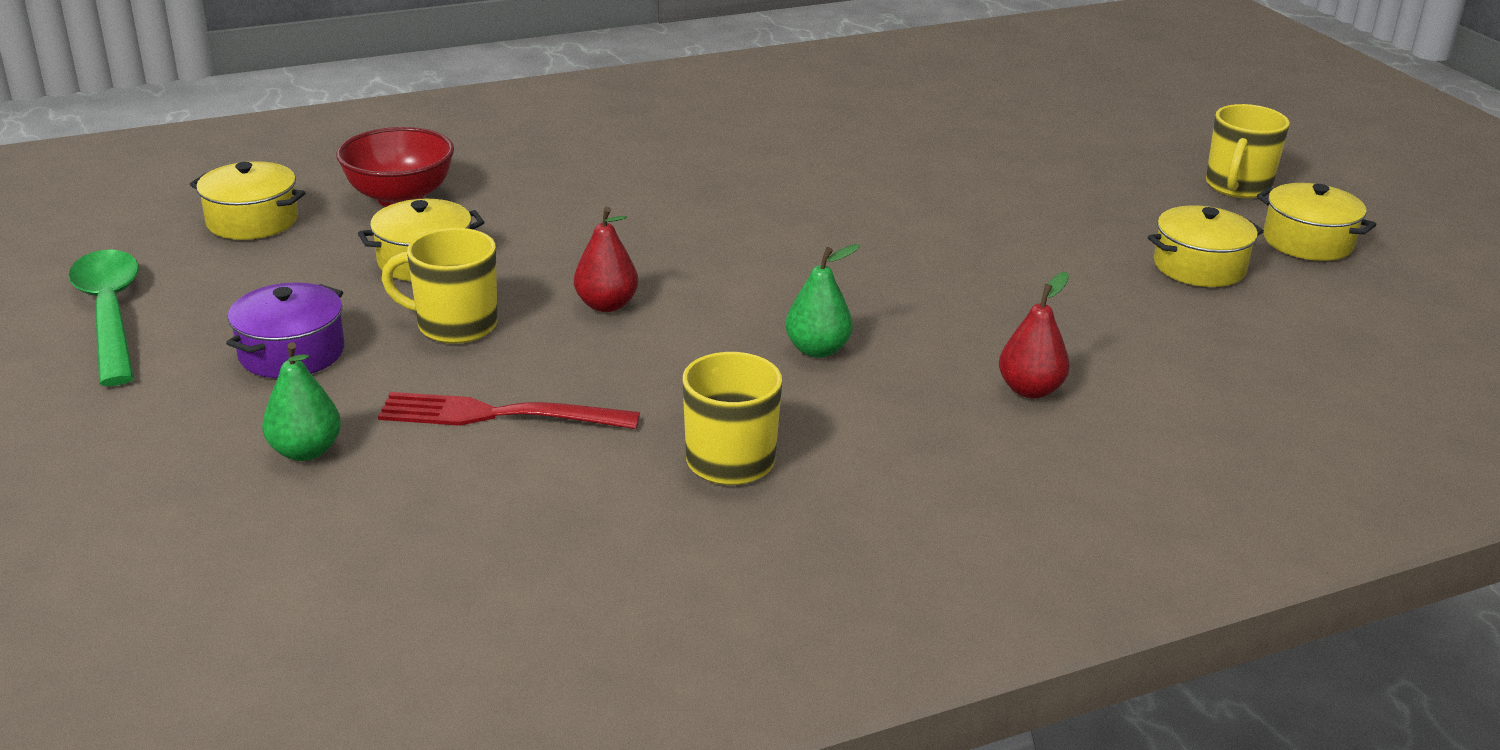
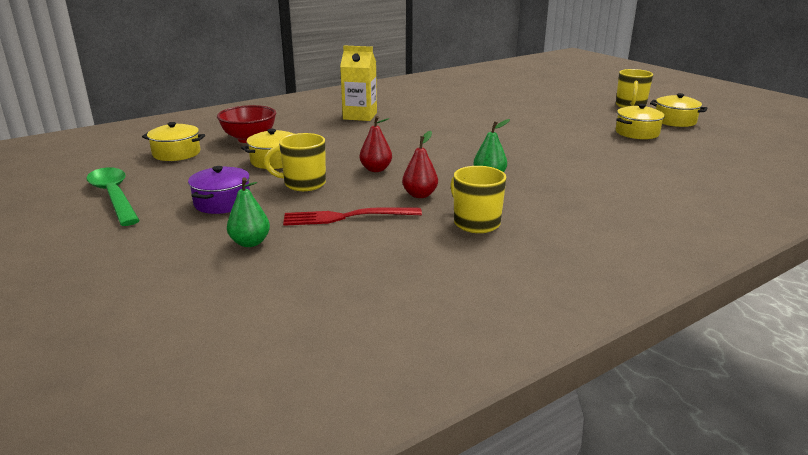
camera: 10 degrees left, 5 degrees down
(642, 157) = (360, 116): none -> yellow carton
(1030, 390) = (598, 182): red pear -> red pear (420, 195)

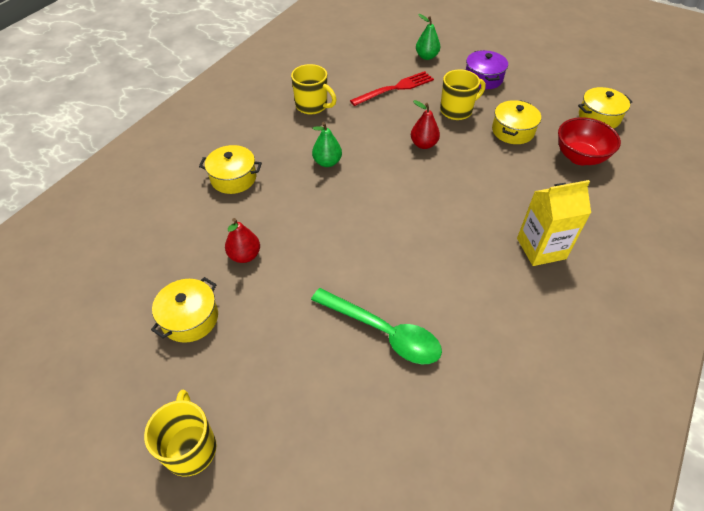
camera: 155 degrees right, 25 degrees up
(114, 196) = (554, 65): green spoon -> green spoon (383, 332)
(420, 195) = (366, 123): red pear -> red pear (245, 256)
(675, 121) = (128, 390): yellow pot -> yellow pot (233, 178)

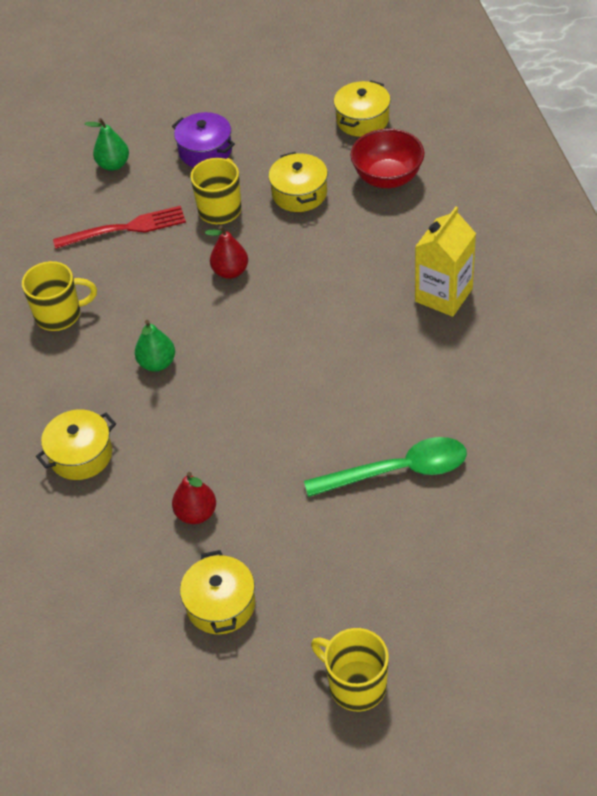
camera: 40 degrees left, 0 degrees up
(395, 88) = (126, 228): red fork -> red fork turned 60 degrees clockwise

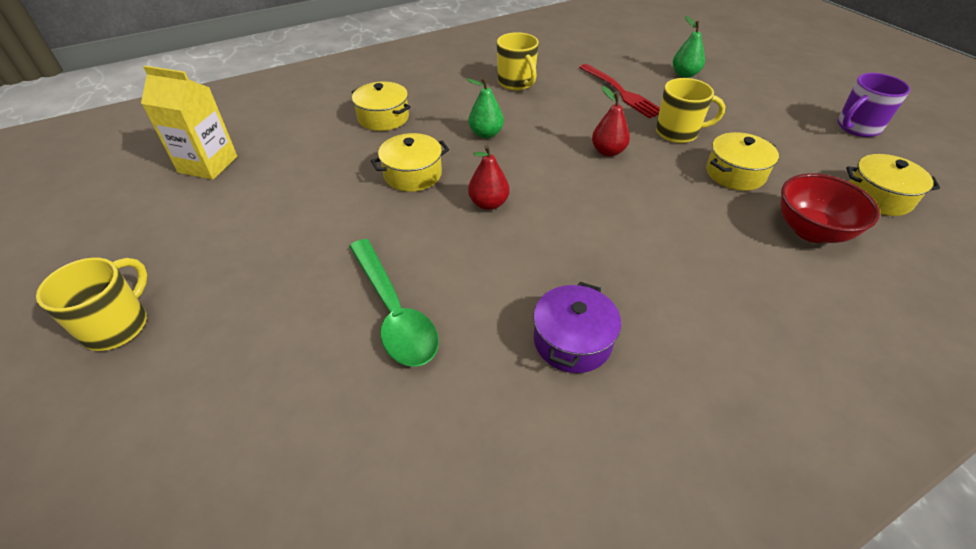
camera: 70 degrees right, 5 degrees down
(196, 513) = (329, 184): red pear -> red pear (488, 204)
(205, 151) = (740, 112): purple pot -> purple pot (572, 341)
(220, 604) = (231, 216): yellow pot -> yellow pot (413, 174)
(265, 84) = (857, 127): none -> purple mug
(443, 295) = (667, 310): yellow carton -> yellow carton (208, 164)

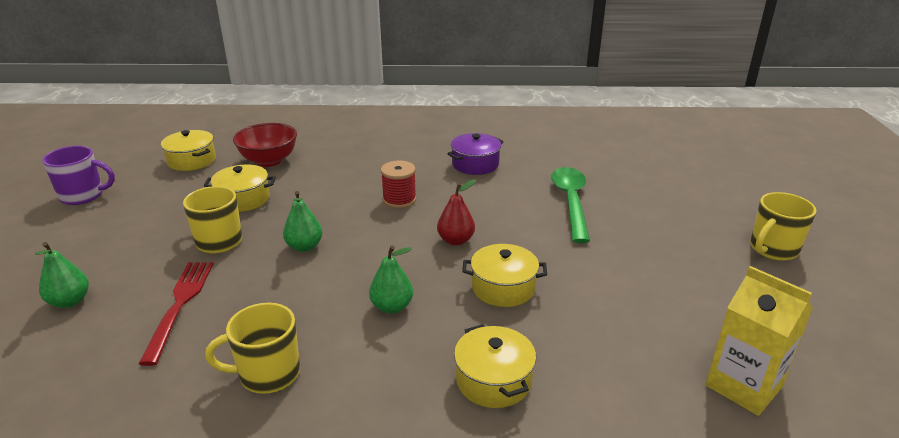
camera: 150 degrees left, 15 degrees down
(516, 83) = (268, 374): yellow mug -> yellow mug turned 105 degrees counterclockwise
(595, 232) = (399, 200): none -> red spool
(608, 151) = (304, 247): red pear -> green pear

